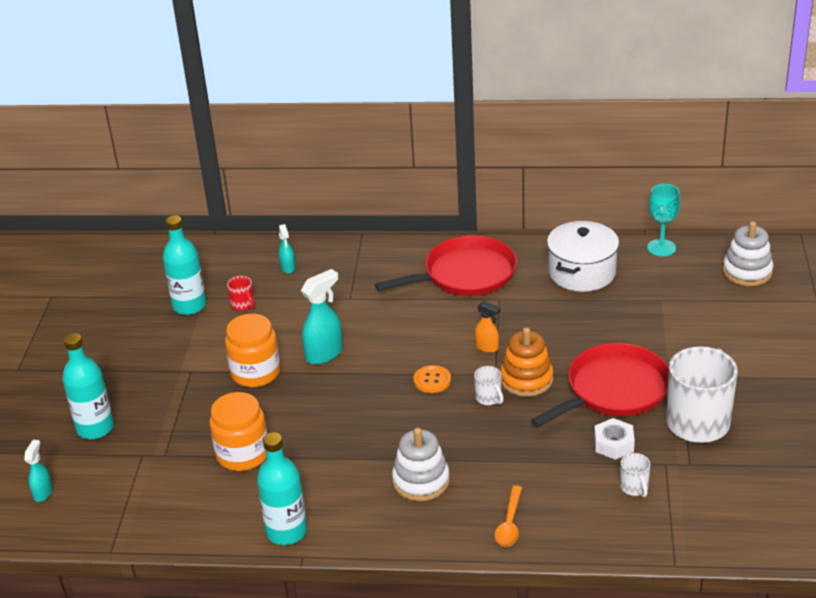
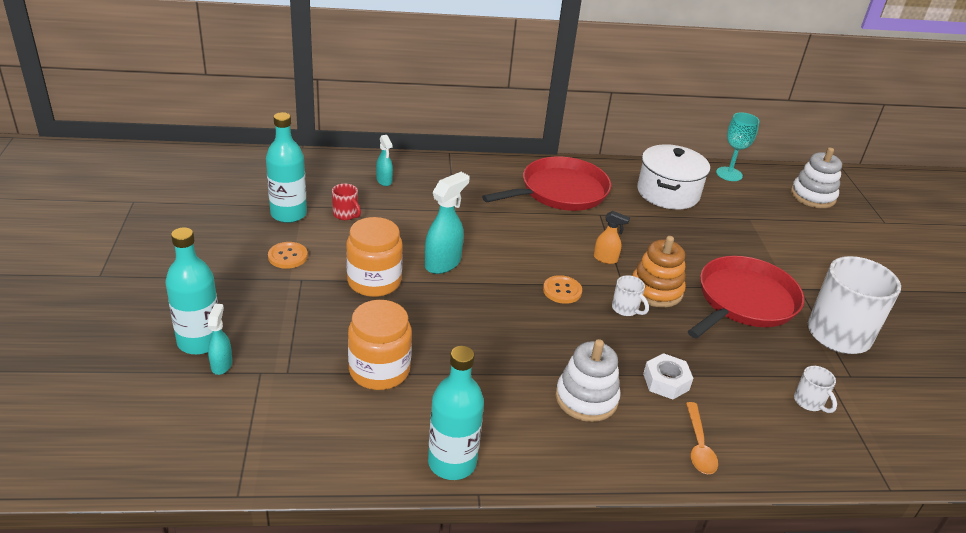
camera: 15 degrees left, 0 degrees up
(43, 493) = (142, 420): turquoise spray bottle -> turquoise spray bottle (221, 364)
(182, 349) = (287, 256): none -> orange button
(614, 444) = (768, 356): white nut -> white nut (666, 382)

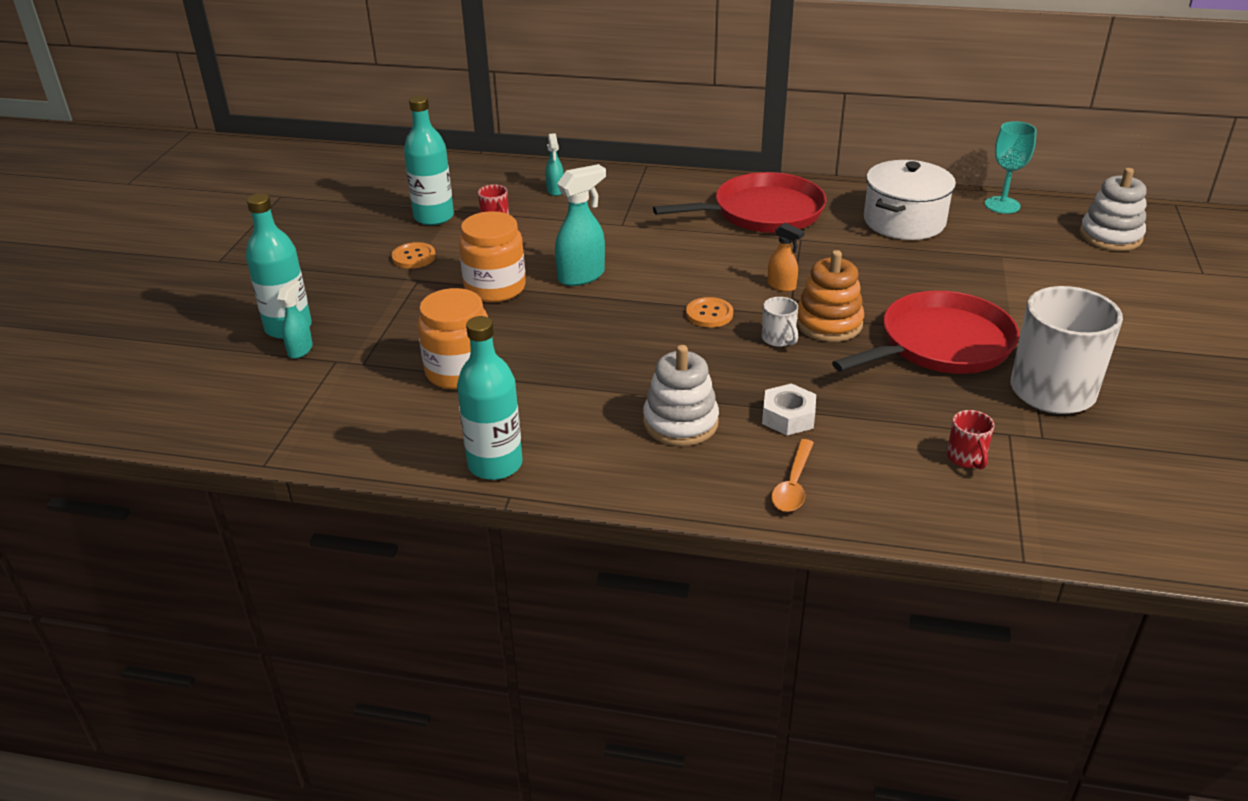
camera: 20 degrees right, 0 degrees up
(809, 402) = (966, 458): white mug -> red mug

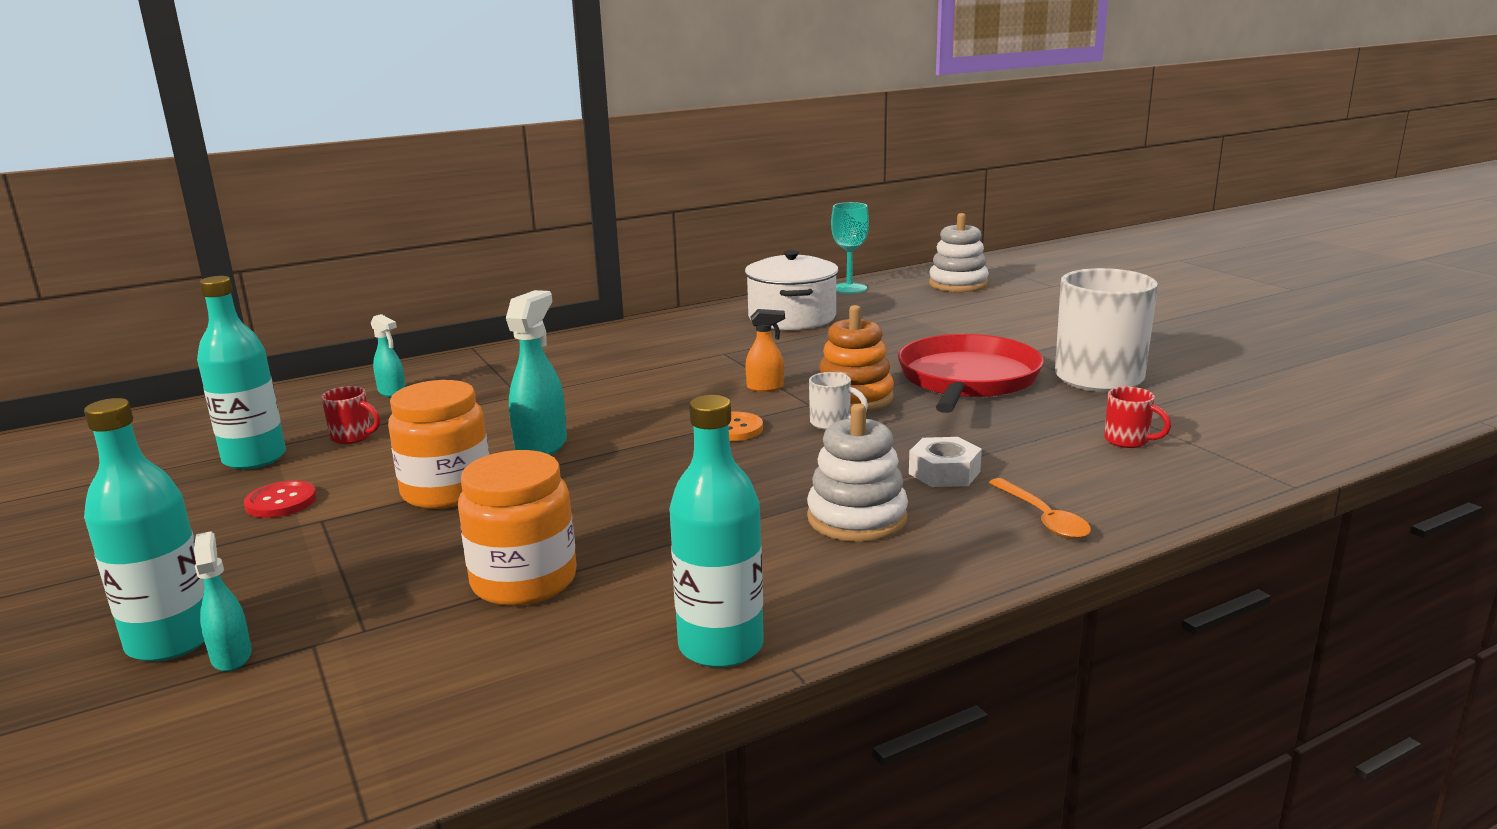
camera: 40 degrees left, 15 degrees down
(413, 257) = (281, 502): orange button -> red button
(762, 212) = (654, 346): red pan -> none

